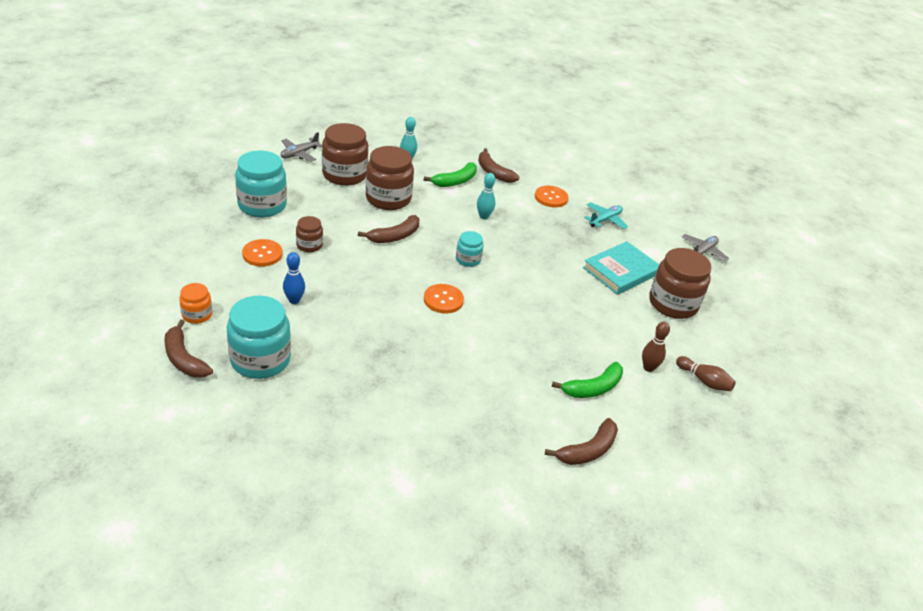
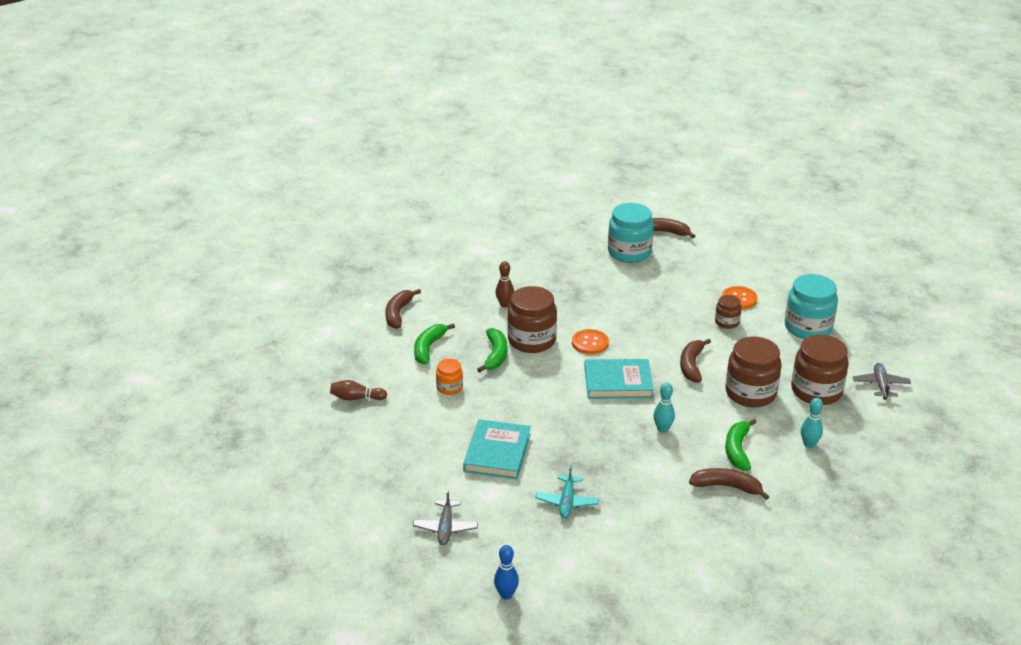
camera: 145 degrees right, 5 degrees down
(197, 315) = (700, 250): orange jar -> orange jar (449, 387)
(294, 300) = (670, 287): blue bowling pin -> blue bowling pin (506, 594)
(468, 259) = (618, 382): turquoise jar -> turquoise book
(538, 341) = (495, 355): none -> green banana
(551, 197) = (642, 494): orange button -> none
(648, 368) = (403, 383): brown bowling pin -> brown bowling pin (504, 305)
(673, 304) = (428, 449): brown jar -> brown jar (531, 340)

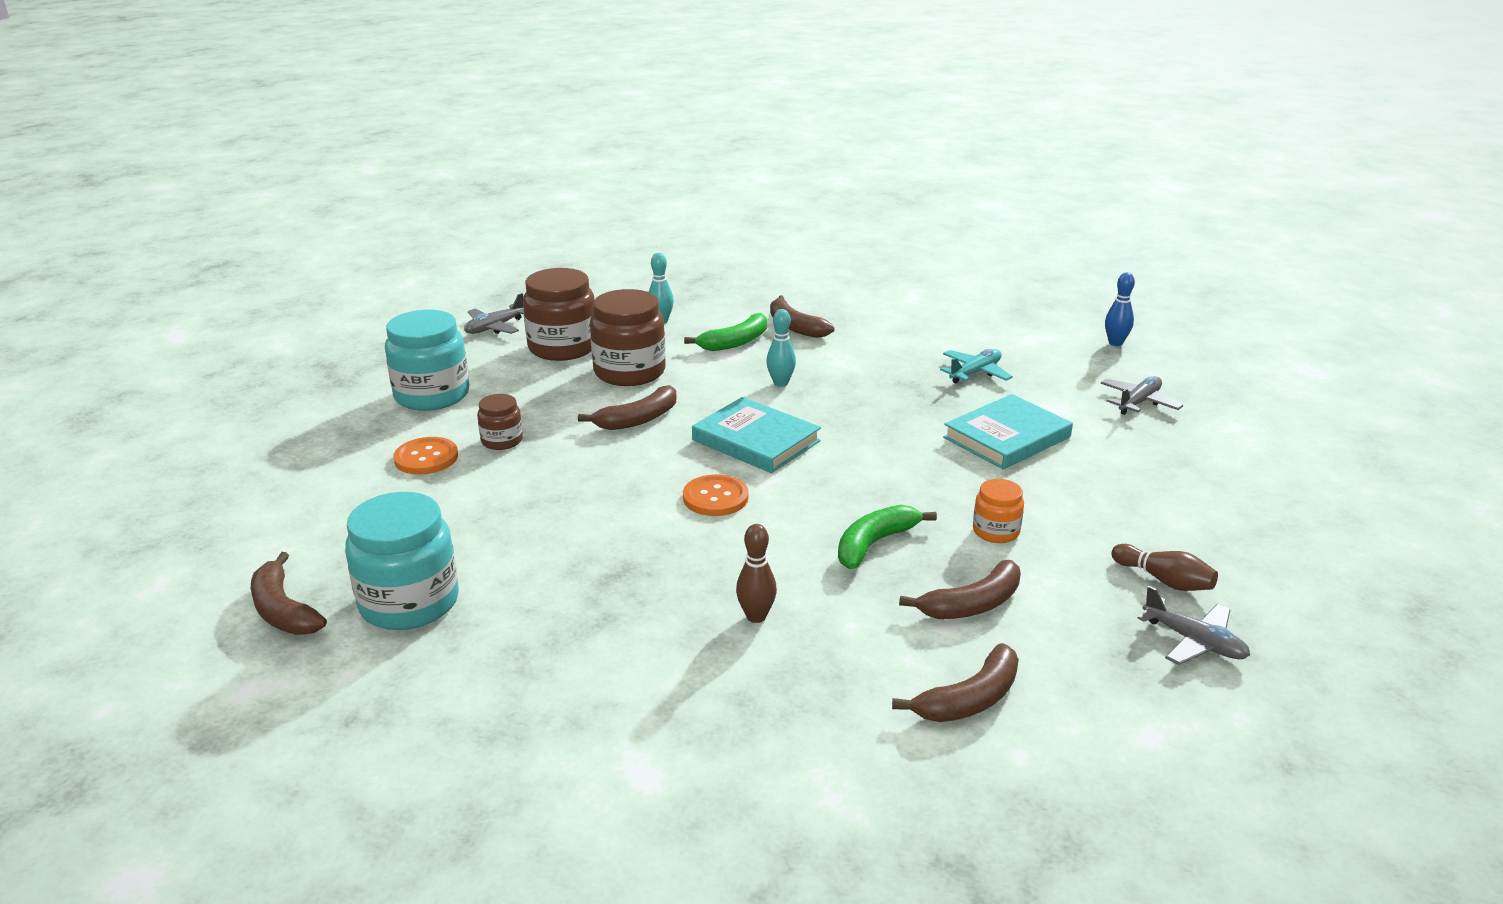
camera: 140 degrees left, 5 degrees down
(328, 374) = (1194, 641): none -> grey plane
(428, 348) = (972, 604): green banana -> brown banana
(531, 340) = (792, 539): brown jar -> none

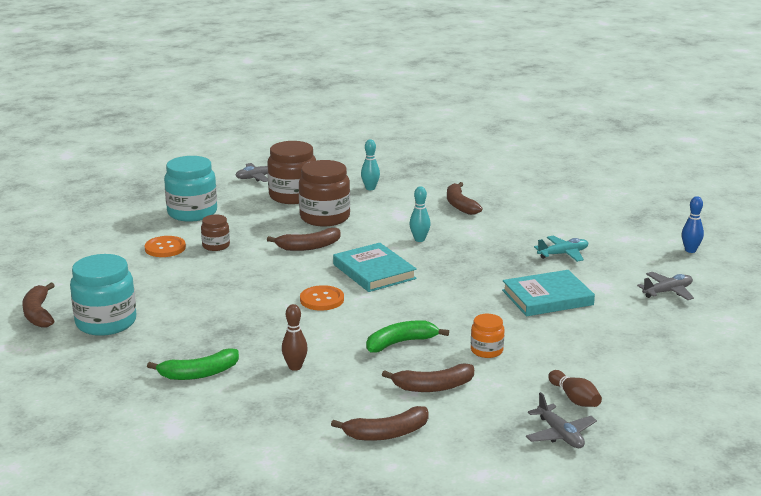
camera: 20 degrees right, 5 degrees down
(735, 342) = (410, 209): green banana -> green banana (199, 373)

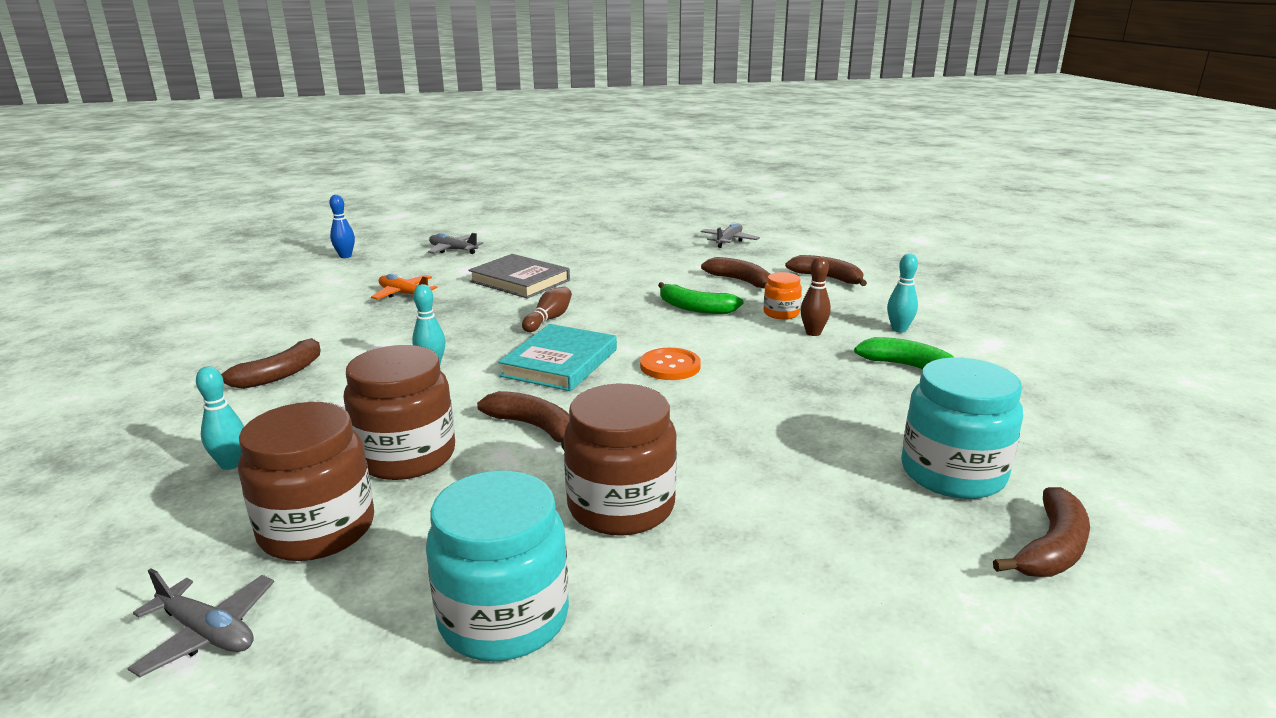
camera: 125 degrees left, 0 degrees up
(165, 248) = (693, 556): orange button -> none
(216, 246) = (621, 506): brown jar -> brown jar, size x1.92
(249, 404) = (899, 329): none -> turquoise bowling pin
(486, 350) = (654, 279): orange jar -> orange jar (781, 313)
(547, 298) = (520, 281): turquoise book -> grey book
(563, 254) = (404, 294): turquoise plane -> orange plane
(574, 398) = (677, 245): brown bowling pin -> brown bowling pin (549, 319)

